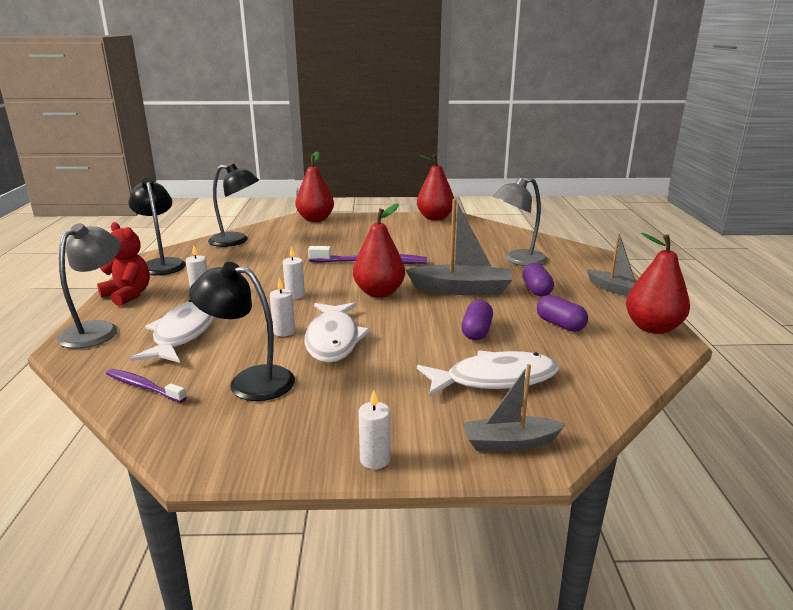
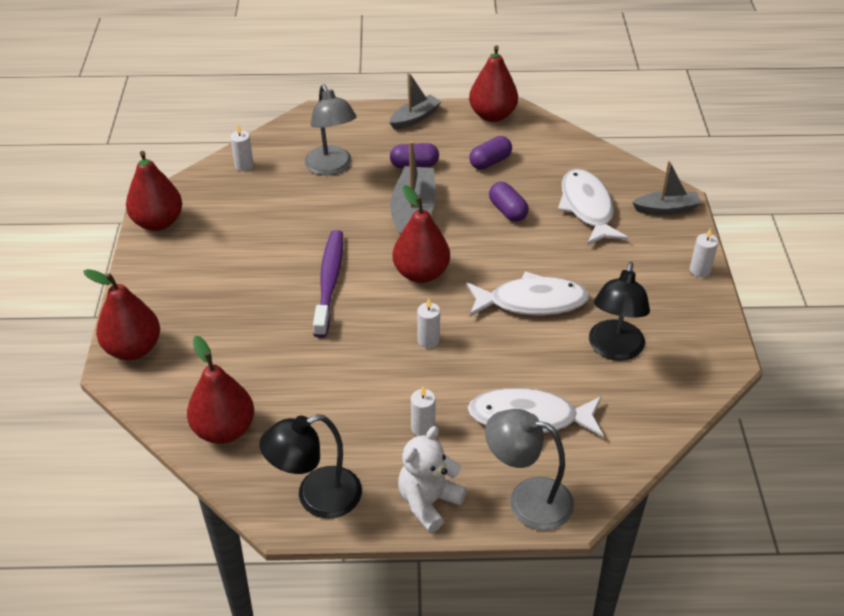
camera: 90 degrees left, 20 degrees up
(128, 295) = (428, 502): red teddy bear -> white teddy bear
(143, 387) = (635, 421): purple toothbrush -> none
(236, 241) = (224, 430): black lamp -> red pear
(284, 331) = (518, 339): white candle -> white candle (244, 165)
(476, 332) = (507, 211): purple capsule -> purple capsule turned 45 degrees clockwise
(509, 443) = (666, 209): grey boat -> grey boat turned 90 degrees counterclockwise

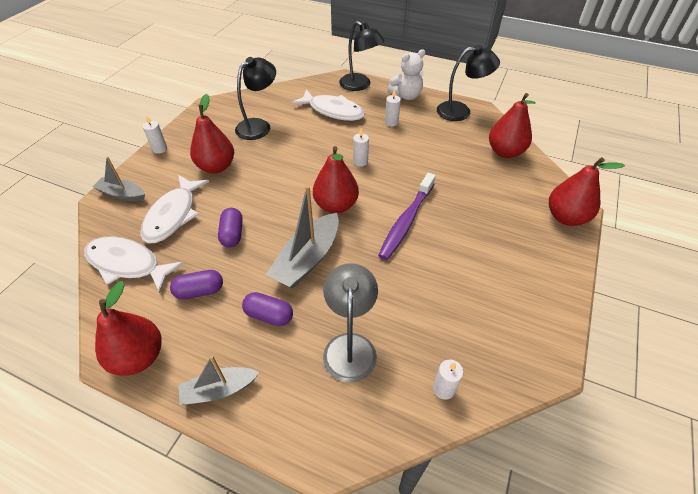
camera: 155 degrees left, 5 degrees up
(158, 222) = (547, 337): red pear -> red pear (216, 167)
(527, 499) = (360, 85): grey lamp -> black lamp
(531, 302) = (279, 163): white fish -> white fish (128, 264)

